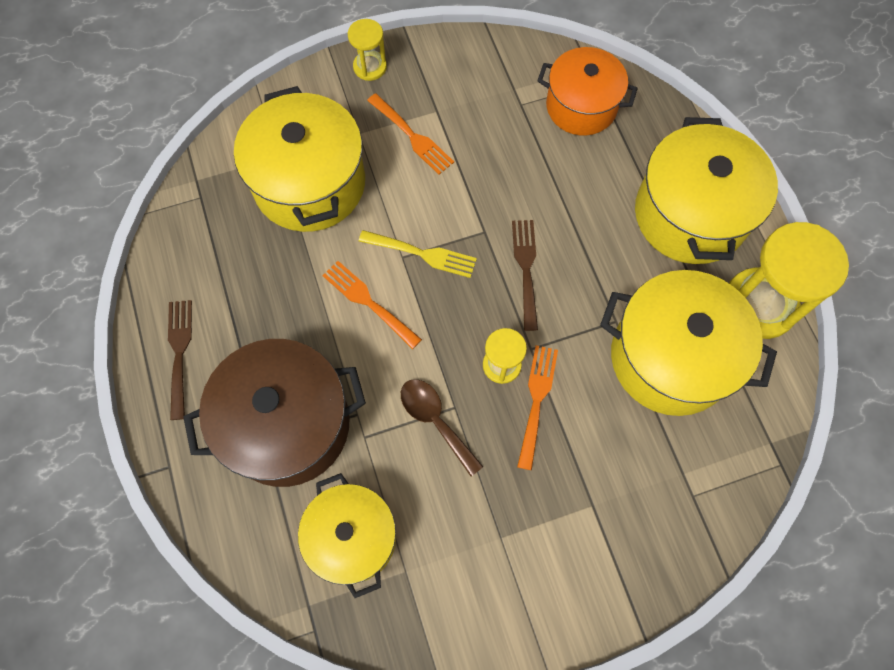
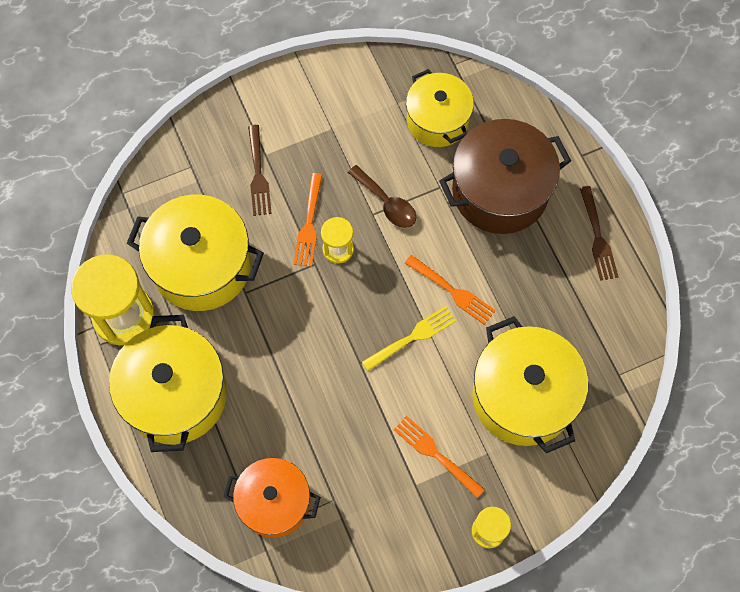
camera: 175 degrees right, 0 degrees up
(422, 254) = (412, 337): yellow fork -> yellow fork turned 135 degrees clockwise
(526, 269) = (322, 331): brown fork -> brown fork (258, 174)

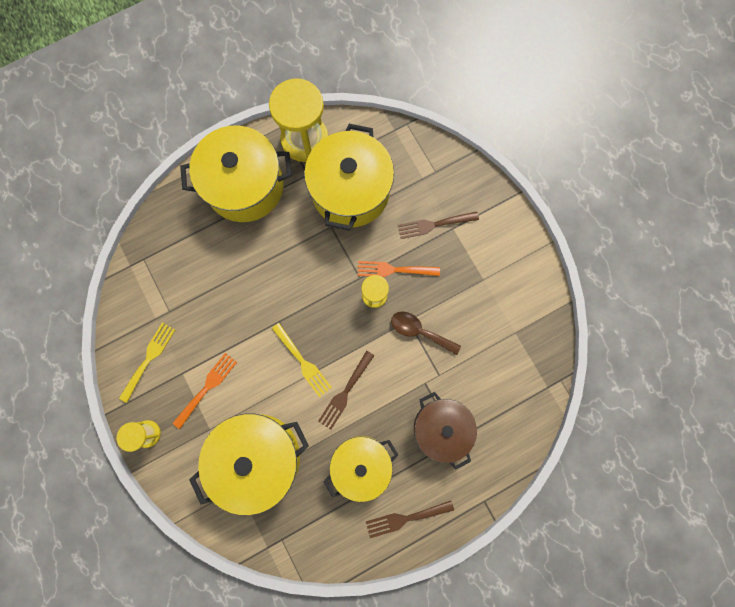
camera: 85 degrees right, 10 degrees up
(274, 502) = (165, 267): orange pot -> none
(386, 203) = (419, 331): brown spoon -> brown spoon turned 75 degrees clockwise
(393, 527) = (149, 359): none -> yellow fork
(437, 120) = (502, 369): yellow pot -> yellow pot (361, 464)
(452, 291) = (345, 392): orange fork -> brown fork
(500, 191) = (441, 428): brown pot -> brown pot, size x0.66

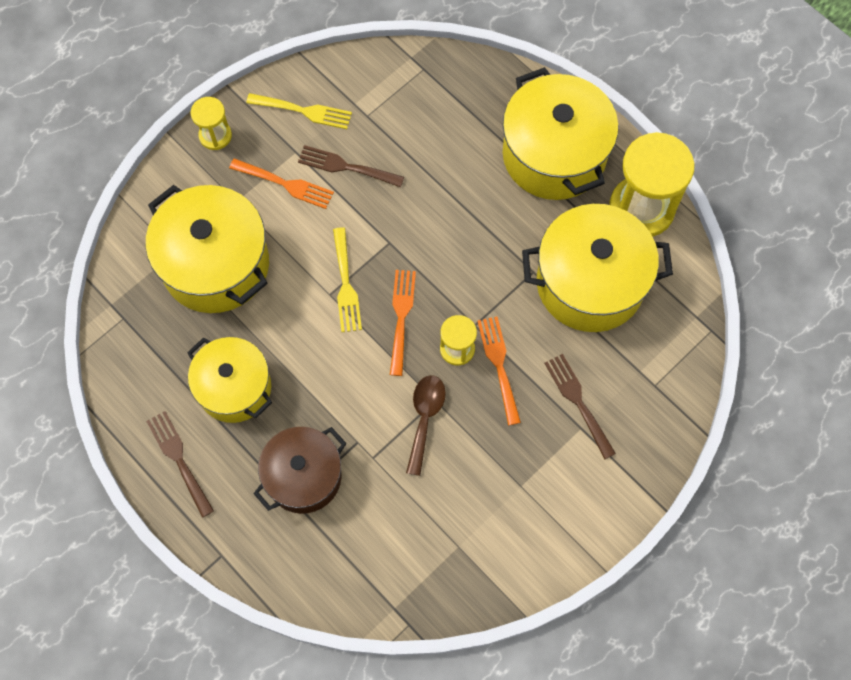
camera: 75 degrees right, 10 degrees down
(302, 362) = (345, 284): yellow fork -> yellow fork turned 45 degrees counterclockwise
(339, 328) = (401, 317): none -> orange fork
(345, 392) = (320, 345): brown fork -> brown fork (346, 167)

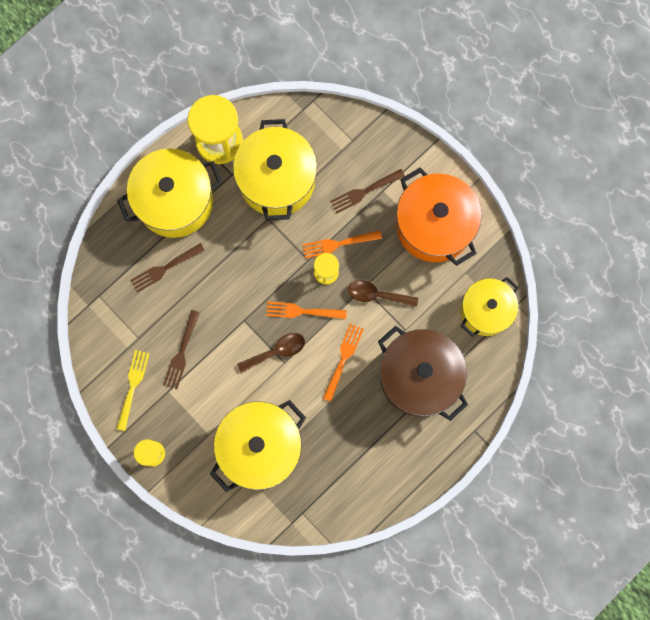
camera: 90 degrees left, 10 degrees up
(179, 459) = (408, 464): brown fork -> brown fork (164, 268)
(234, 388) = (355, 428): yellow pot -> yellow pot (485, 310)
(285, 184) = (195, 398): orange fork -> orange fork (343, 359)
(303, 476) = (419, 377): brown pot -> brown pot, size x1.51
(345, 284) = (276, 351): yellow fork -> brown spoon
(530, 502) = (434, 225): none -> orange pot

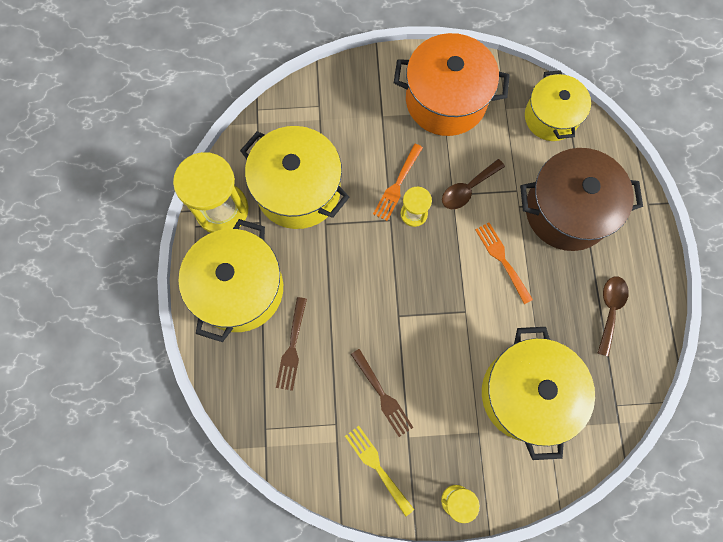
camera: 50 degrees left, 5 degrees down
(276, 351) = (450, 310): brown spoon -> brown spoon (610, 310)
(302, 311) = (431, 260): orange fork -> none
(364, 191) = (370, 130): brown fork -> none

